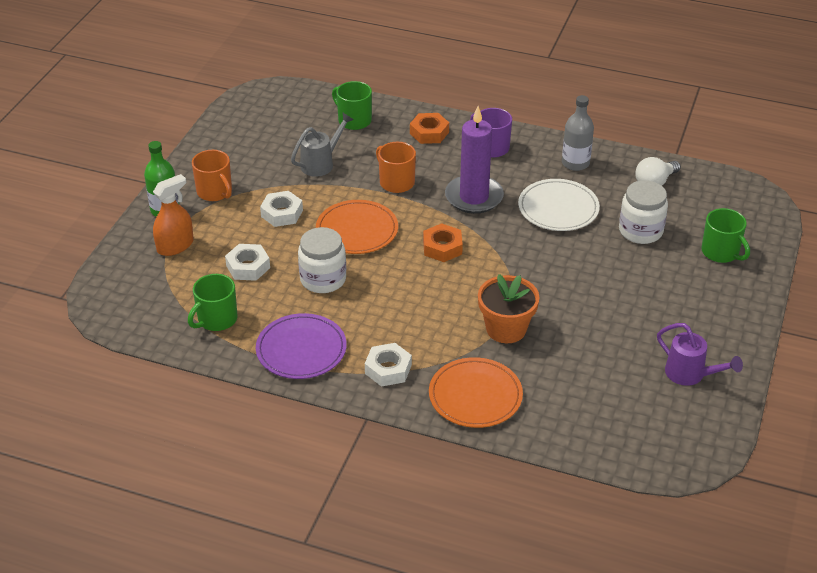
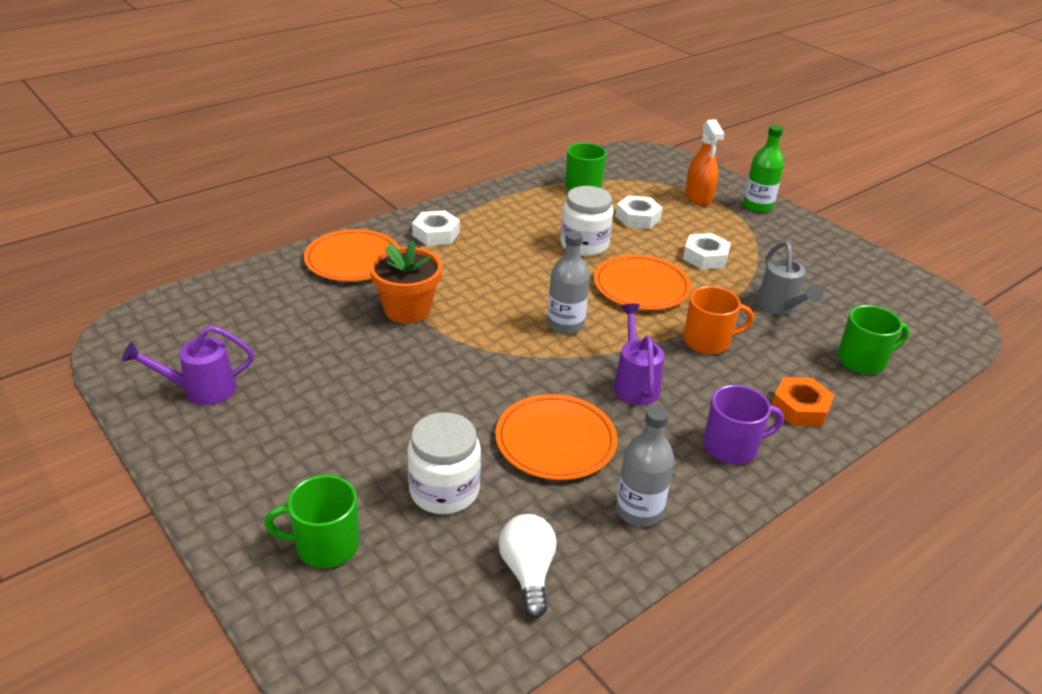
camera: 120 degrees right, 5 degrees down
(215, 192) = (769, 235): orange mug -> none
(301, 349) = (506, 207): purple plate -> none
(442, 247) = (565, 324): orange nut -> grey bottle
(474, 197) = (635, 384): purple candle -> purple watering can
(558, 208) = (555, 441): white plate -> orange plate

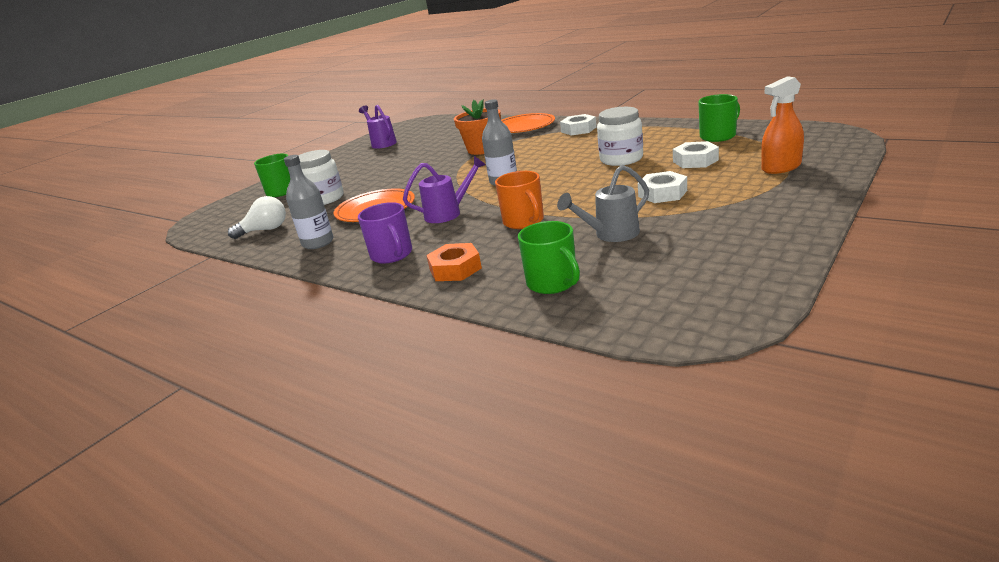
camera: 80 degrees right, 10 degrees down
(641, 286) = (581, 187): orange plate -> none
(757, 206) = (811, 189): green bottle -> none

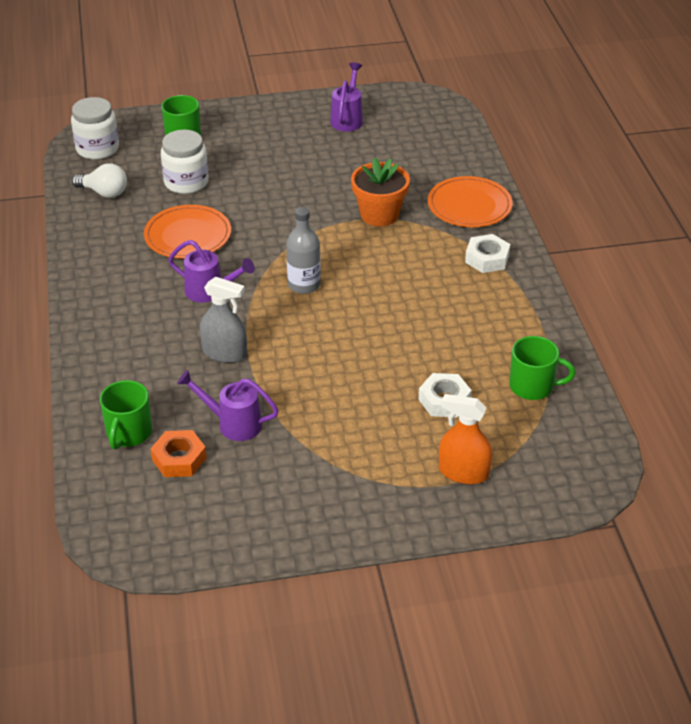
camera: 40 degrees right, 15 degrees up
(318, 243) = (104, 246): grey bottle -> none
(392, 255) = (113, 308): purple mug -> none
(455, 269) = (115, 363): orange nut -> orange nut (179, 459)
(524, 221) = (224, 353): orange mug -> grey spray bottle
(611, 235) = (233, 424): grey watering can -> purple watering can
(621, 159) = (415, 341): white jar -> white jar (97, 149)
(662, 193) = (343, 415): white nut -> none

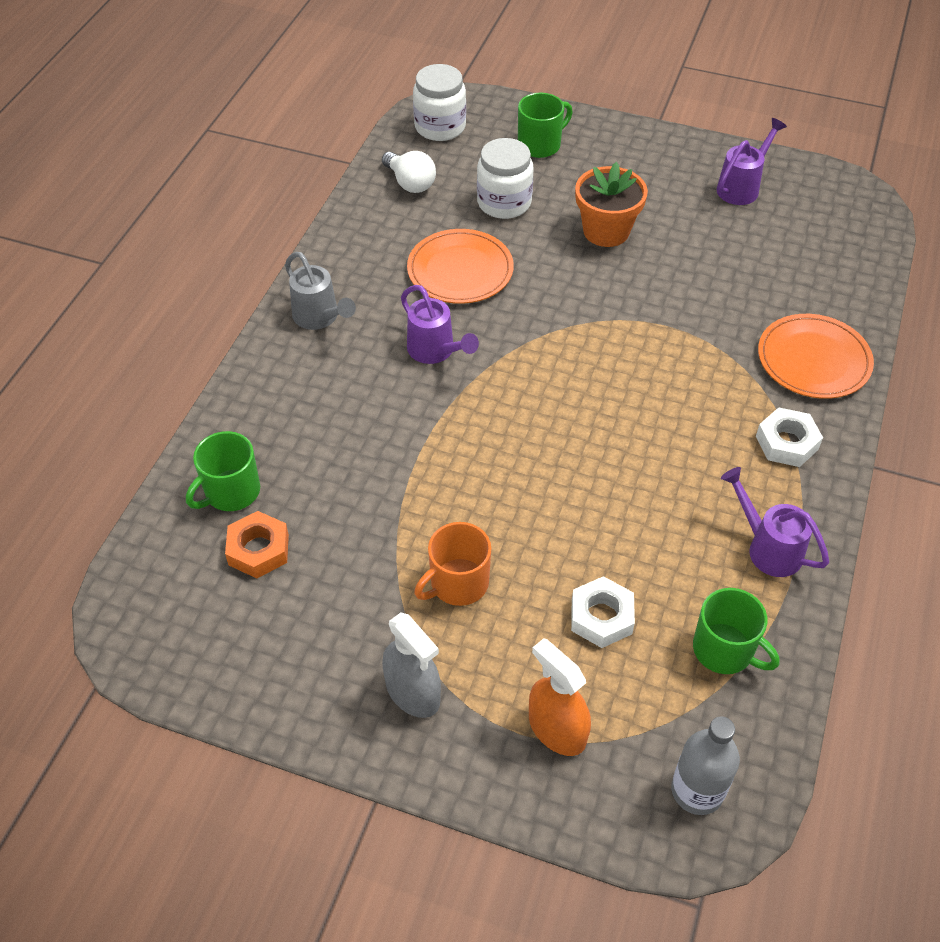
camera: 30 degrees right, 10 degrees up
(105, 302) = (319, 317): none -> grey watering can
(224, 353) = (397, 436): grey spray bottle -> grey spray bottle (413, 692)
(233, 424) = (344, 532): purple watering can -> purple watering can (768, 548)
(304, 285) = (544, 386): grey bottle -> grey bottle (697, 790)
(336, 421) = (458, 583): none -> orange mug
(379, 214) = (694, 328): orange flower pot -> orange flower pot (606, 231)

